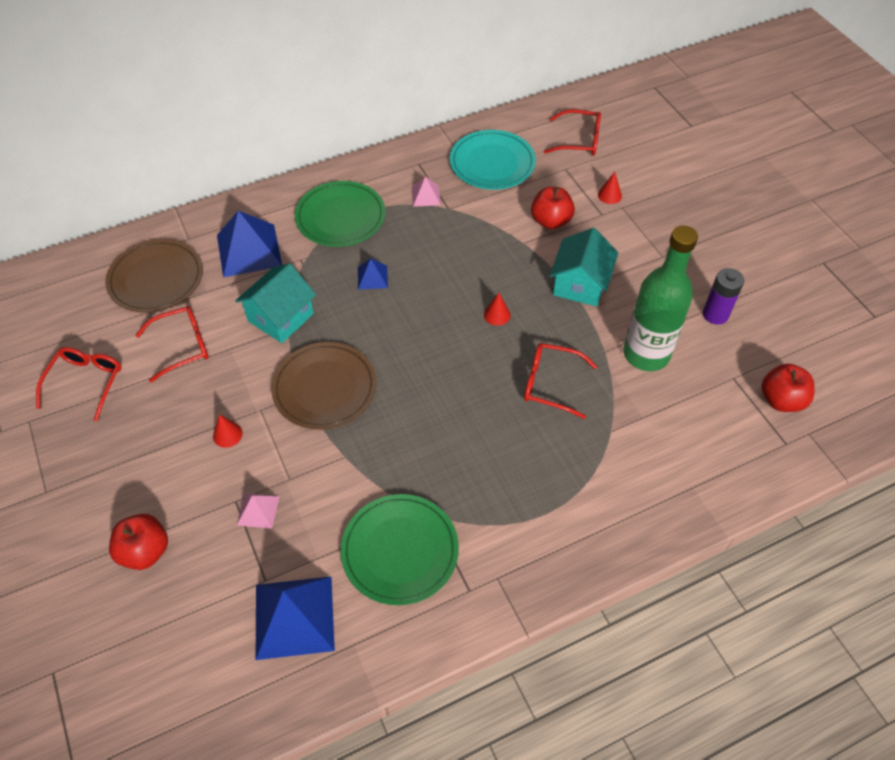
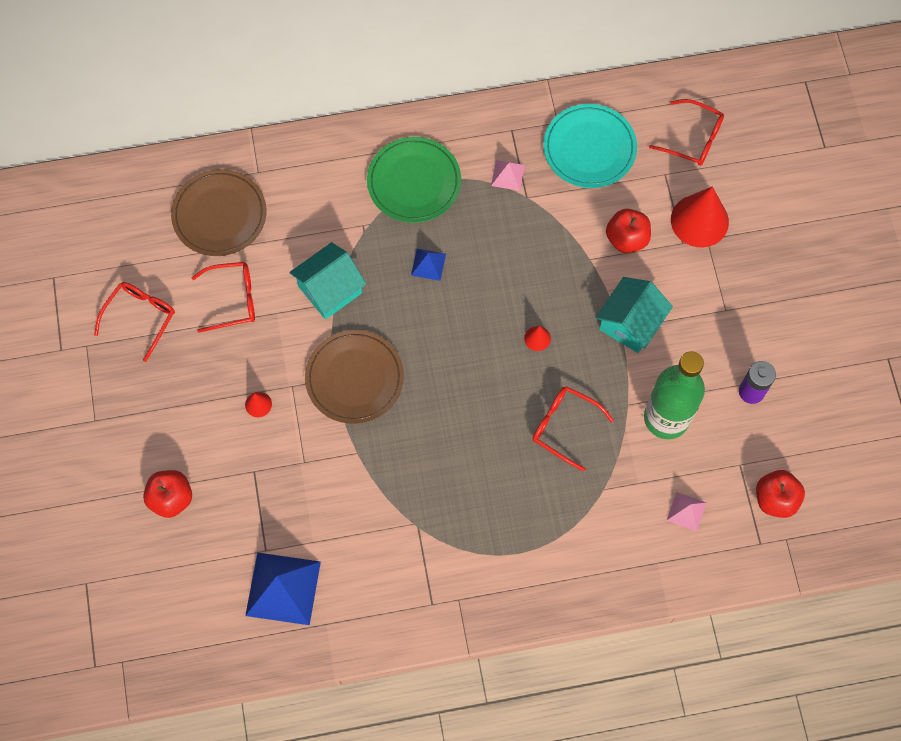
camera: 15 degrees right, 15 degrees up
(249, 250) = (315, 201): blue pyramid -> none
(258, 510) = (271, 485): pink pyramid -> pink pyramid (686, 511)
(400, 551) = (383, 554): green plate -> none
(609, 195) = (699, 220): red cone -> red cone, size x2.25

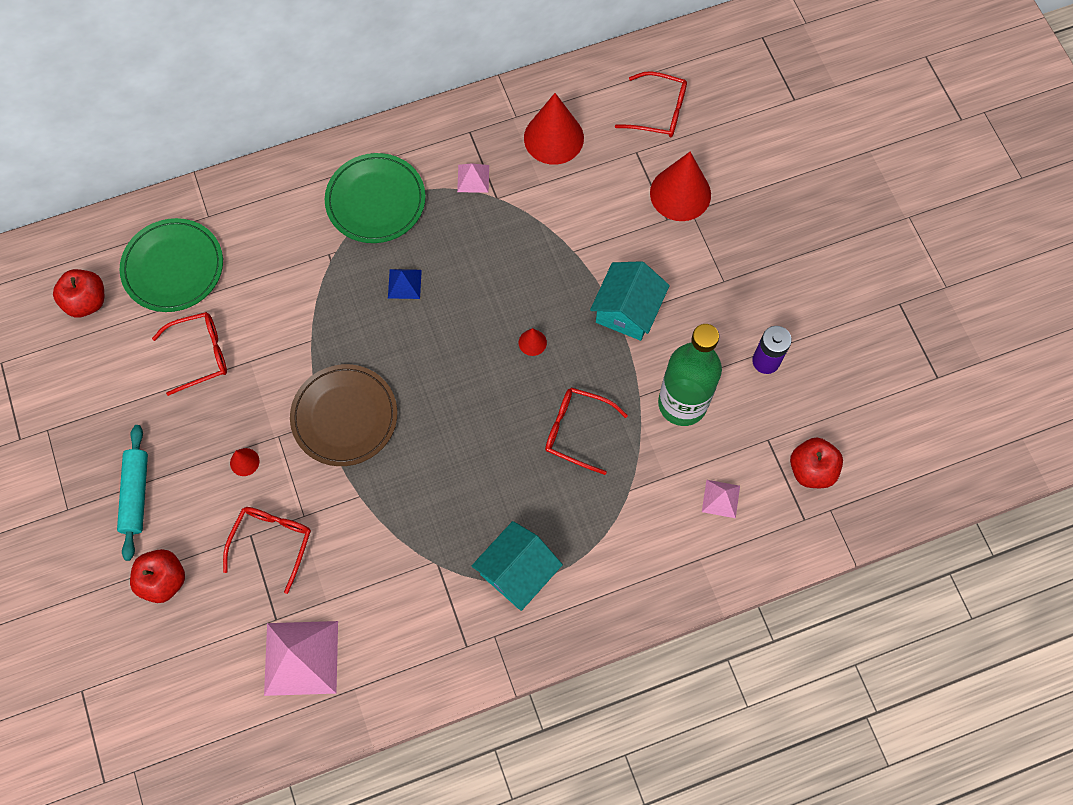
camera: 10 degrees left, 0 degrees up
(140, 317) = (102, 390): red glasses -> red glasses (272, 542)
(157, 417) = (136, 494): none -> turquoise rolling pin
(219, 215) = (173, 267): brown plate -> green plate
(283, 588) = (301, 658): blue pyramid -> pink pyramid
(330, 289) = (304, 327): turquoise house -> turquoise house (517, 572)
(589, 148) = (553, 138): turquoise plate -> red cone
(626, 239) = (608, 224): red apple -> red apple (87, 301)

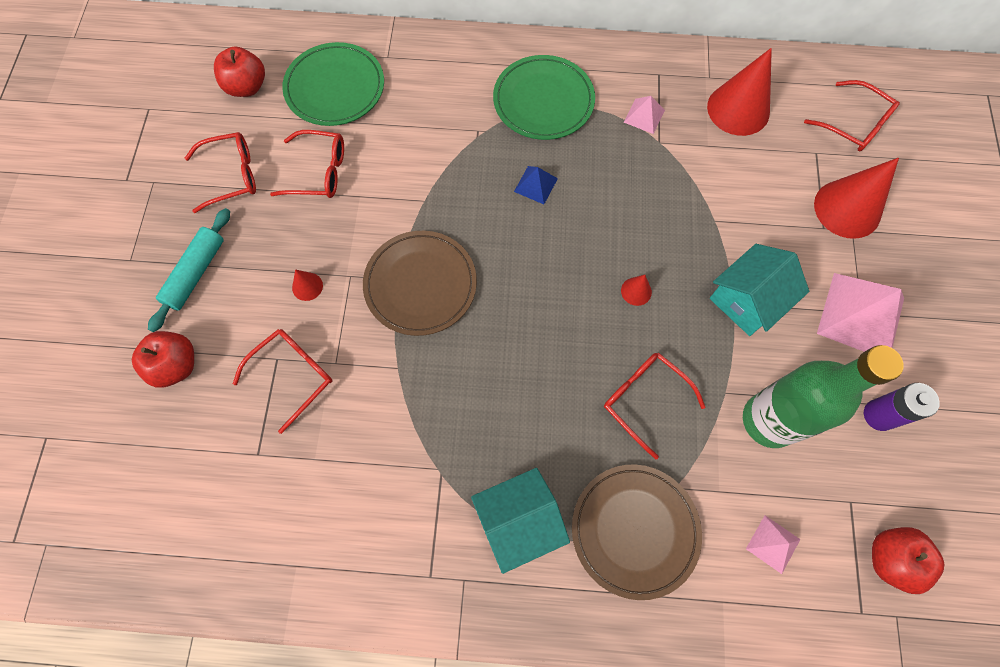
camera: 25 degrees right, 0 degrees up
(119, 393) = (231, 176): none -> red glasses
(301, 658) = (261, 506): pink pyramid -> pink pyramid (861, 316)
(611, 537) = (634, 530): none -> brown plate

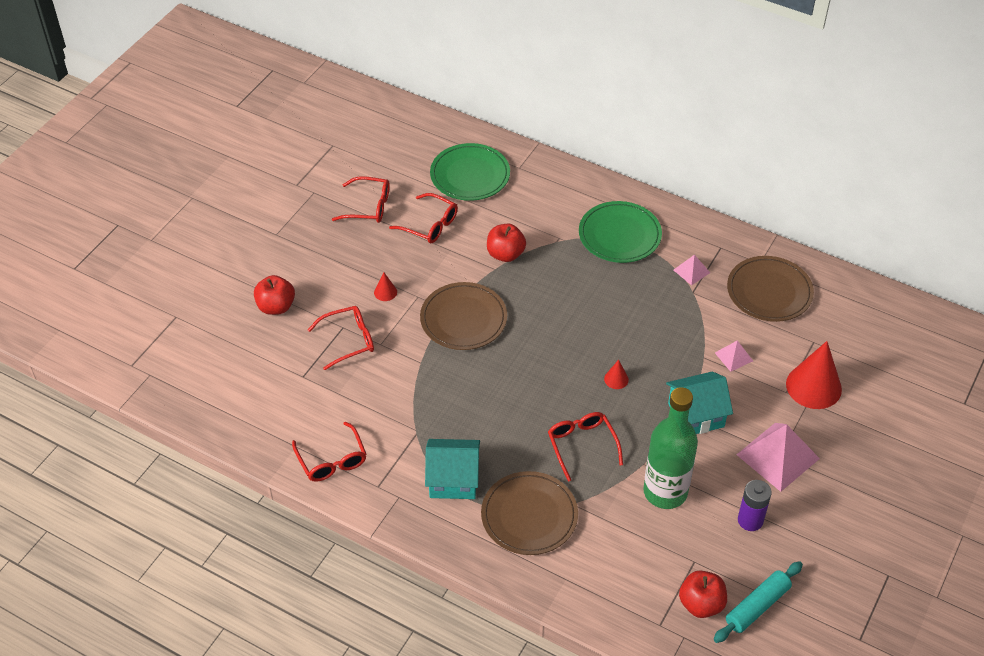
camera: 25 degrees right, 20 degrees down
(195, 273) = (315, 257): turquoise rolling pin -> turquoise rolling pin (757, 606)
(247, 87) = (407, 154): red apple -> red apple (505, 254)
(535, 185) = (581, 287): blue pyramid -> none
(738, 109) = (769, 292): red cone -> brown plate
(773, 544) = (621, 562): pink pyramid -> pink pyramid (733, 356)
(854, 124) = (857, 334): red glasses -> red glasses (332, 460)

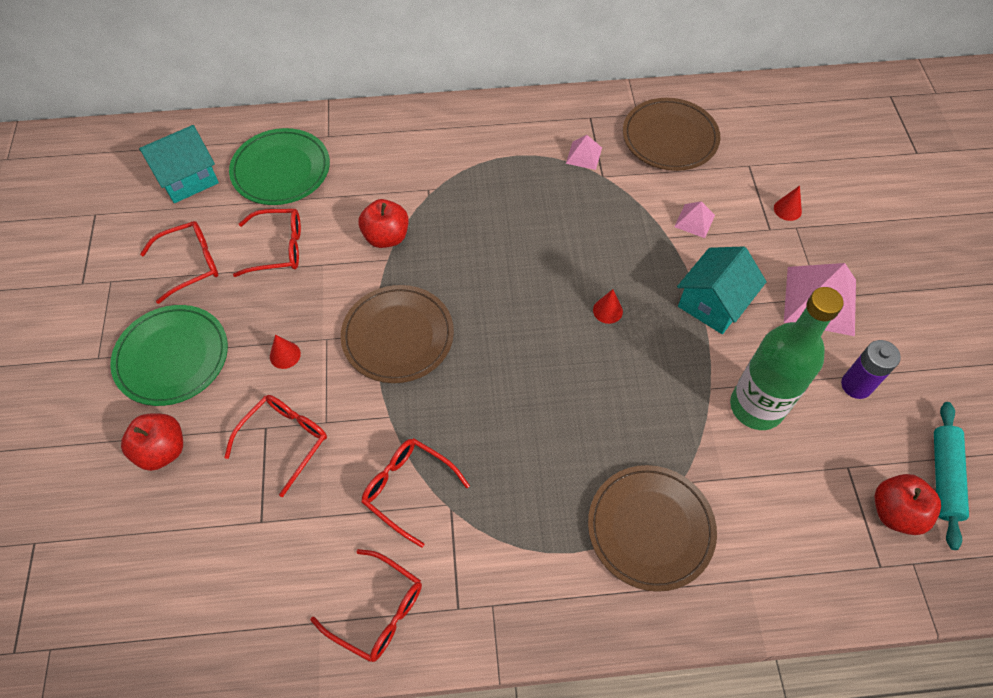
camera: 35 degrees left, 10 degrees up
(453, 479) = (536, 540): turquoise house -> turquoise house (187, 178)
(582, 445) = (635, 407): red glasses -> red glasses (408, 489)
(619, 235) = (486, 155): green plate -> green plate (172, 357)
(813, 386) = (787, 209): red cone -> red cone, size x0.44

